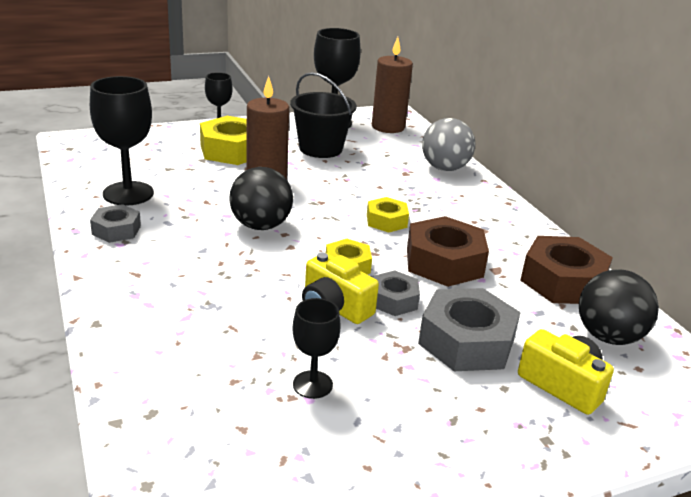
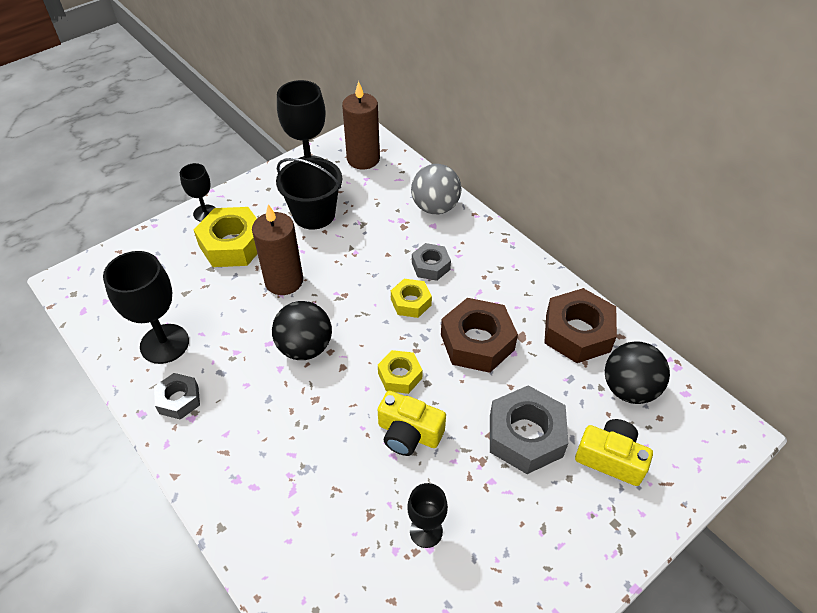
camera: 15 degrees left, 20 degrees up
(393, 300) = (453, 406): grey nut -> grey nut (431, 266)

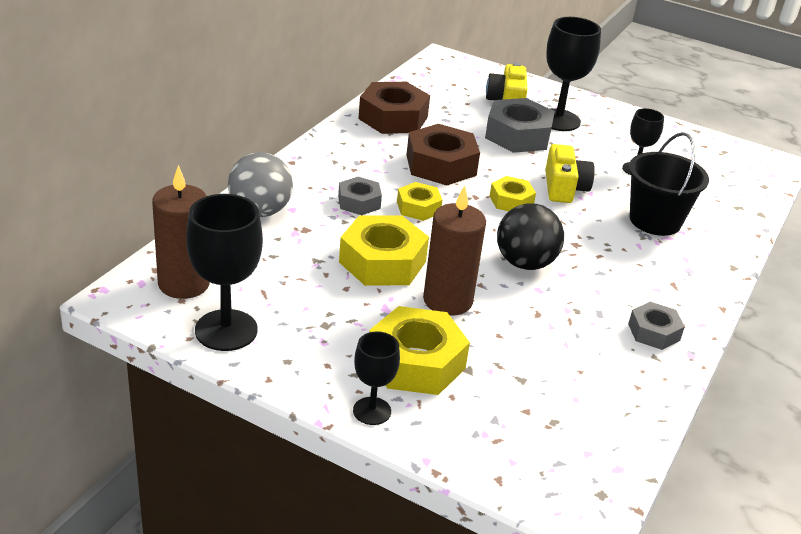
camera: 115 degrees left, 15 degrees down
(164, 344) = (602, 369): black goblet -> black goblet (558, 120)
(314, 214) = (320, 303): black bucket -> black bucket (655, 221)
(346, 258) = (382, 262): none -> yellow nut
(629, 389) = (436, 95): black ball -> none

